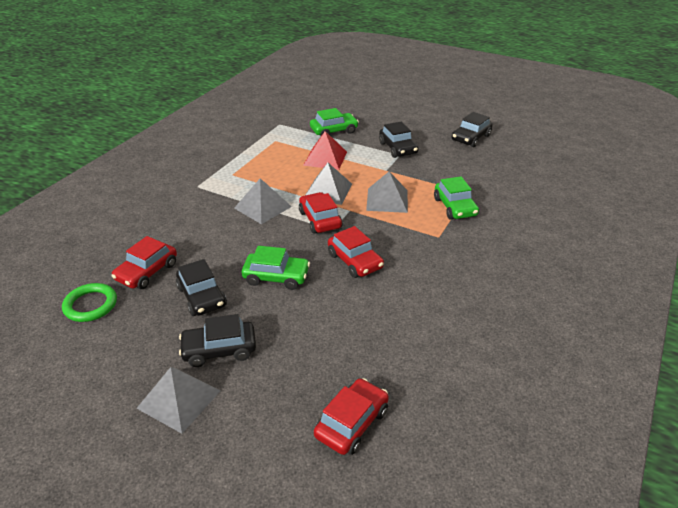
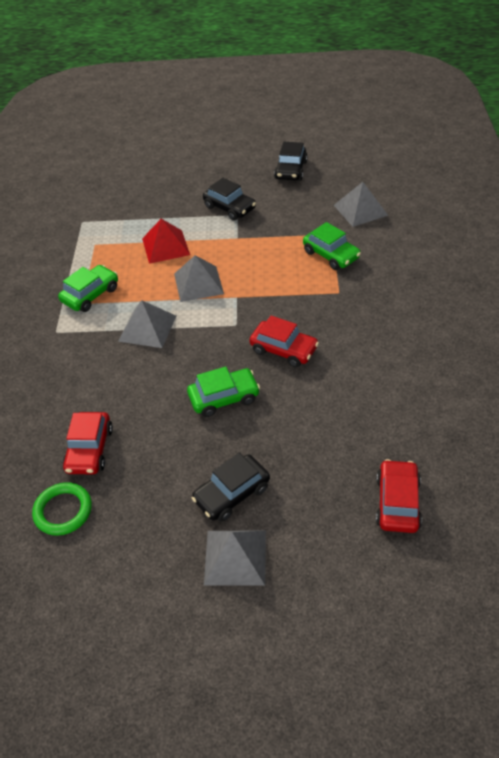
camera: 25 degrees left, 10 degrees up
(202, 297) = (169, 450): black car -> none
(320, 220) = (216, 319): red car -> none
(334, 131) = (148, 209): green car -> green car (90, 295)
(387, 200) = (263, 271): grey pyramid -> grey pyramid (360, 210)

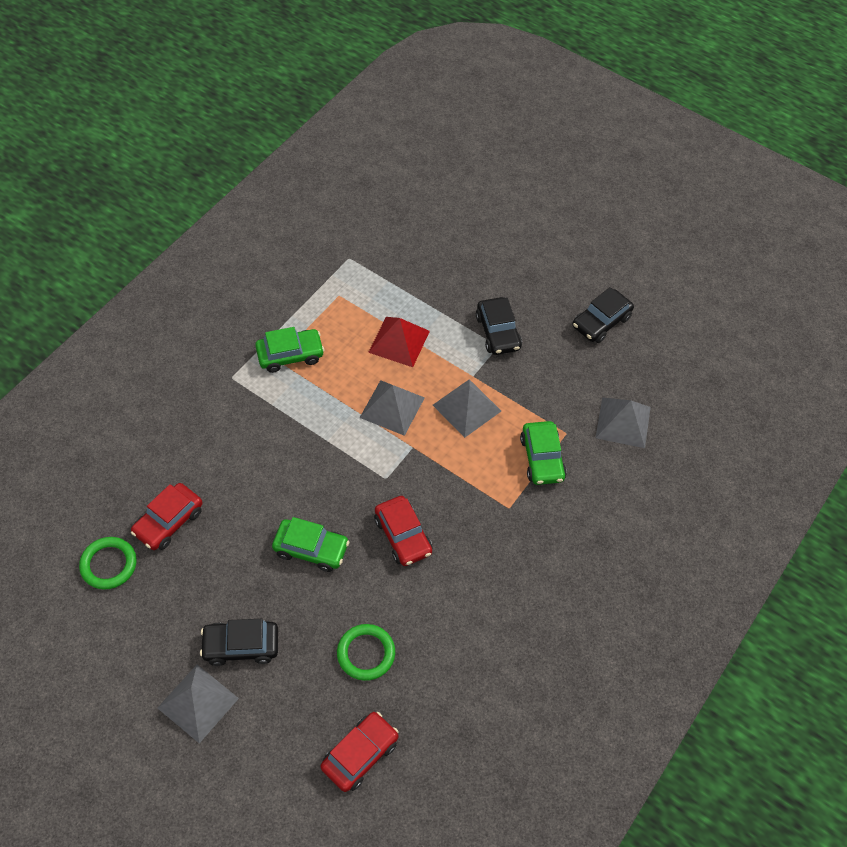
camera: 30 degrees right, 10 degrees up
(147, 328) = (308, 428): grey pyramid -> grey pyramid (467, 408)
(333, 435) = (366, 653): none -> green ring

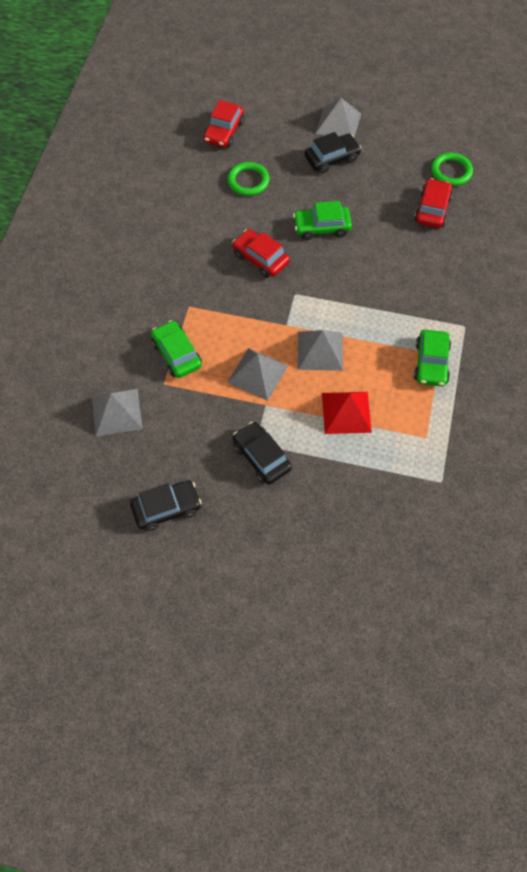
camera: 160 degrees right, 5 degrees up
(290, 355) = (431, 363): green car -> green car turned 45 degrees counterclockwise
(601, 322) = (166, 508): black car -> black car turned 45 degrees clockwise

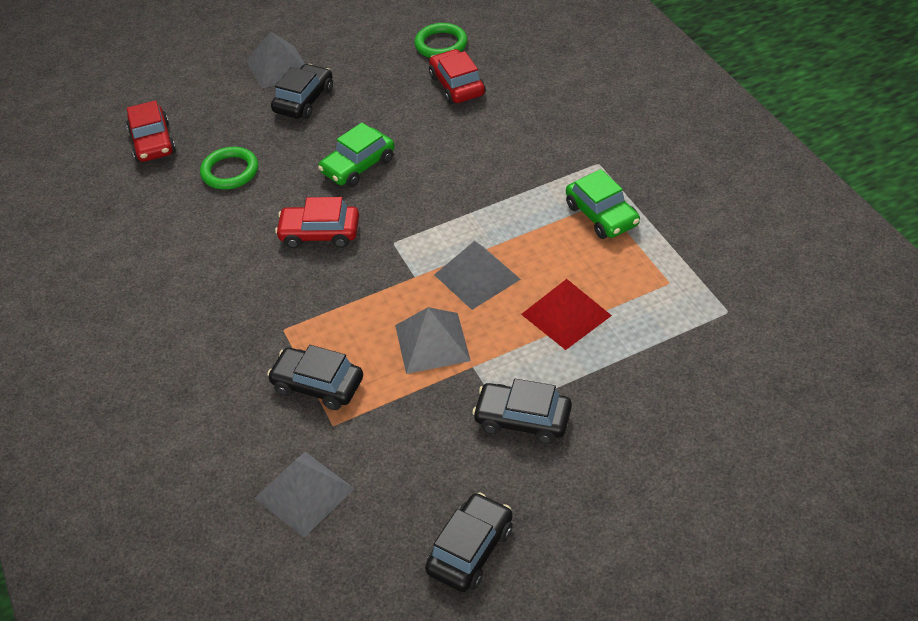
camera: 35 degrees left, 15 degrees down
(176, 354) = (317, 385): green car -> black car

